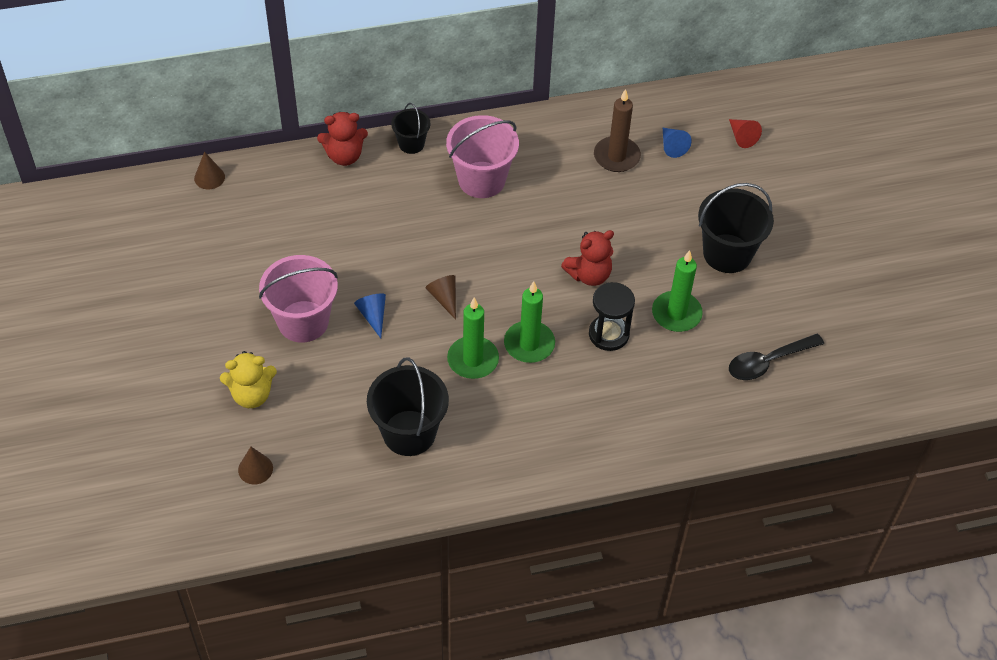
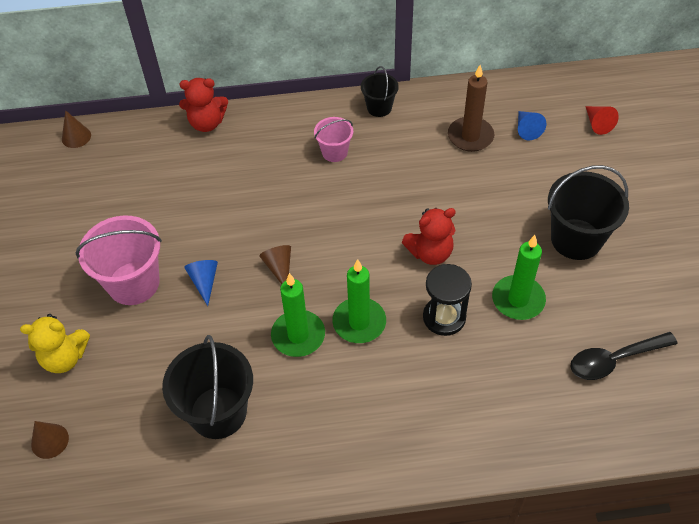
camera: 10 degrees right, 0 degrees up
(411, 144) = (272, 115): black bucket -> black bucket (379, 108)
(481, 180) = (334, 152): pink bucket -> pink bucket, size x0.55

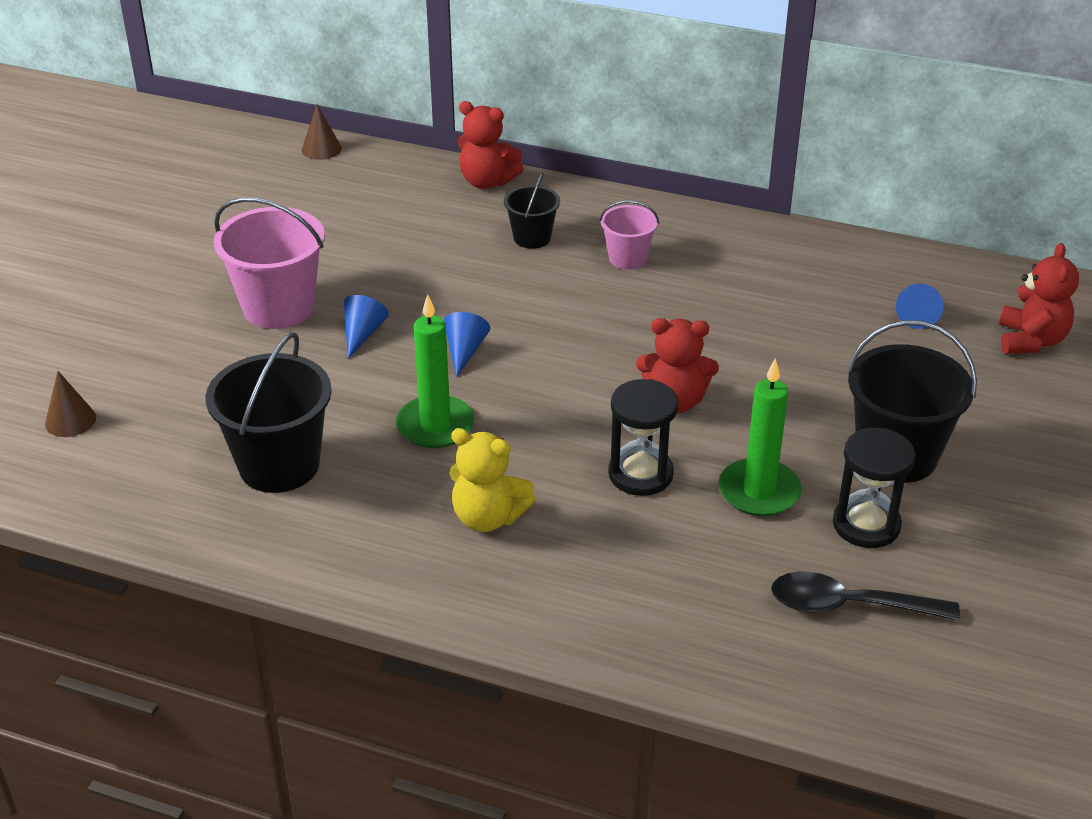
camera: 25 degrees right, 15 degrees down
(65, 357) = (147, 350): yellow teddy bear -> yellow teddy bear (488, 517)
(279, 268) = (464, 351): brown cone -> blue cone
(359, 322) = (523, 440): green candle -> none
(379, 108) = (723, 231): black bucket -> black bucket (532, 238)
(470, 136) = (828, 298): brown candle -> none
(589, 297) = (866, 525): none -> black hourglass
(597, 124) = (1030, 340): red cone -> red teddy bear

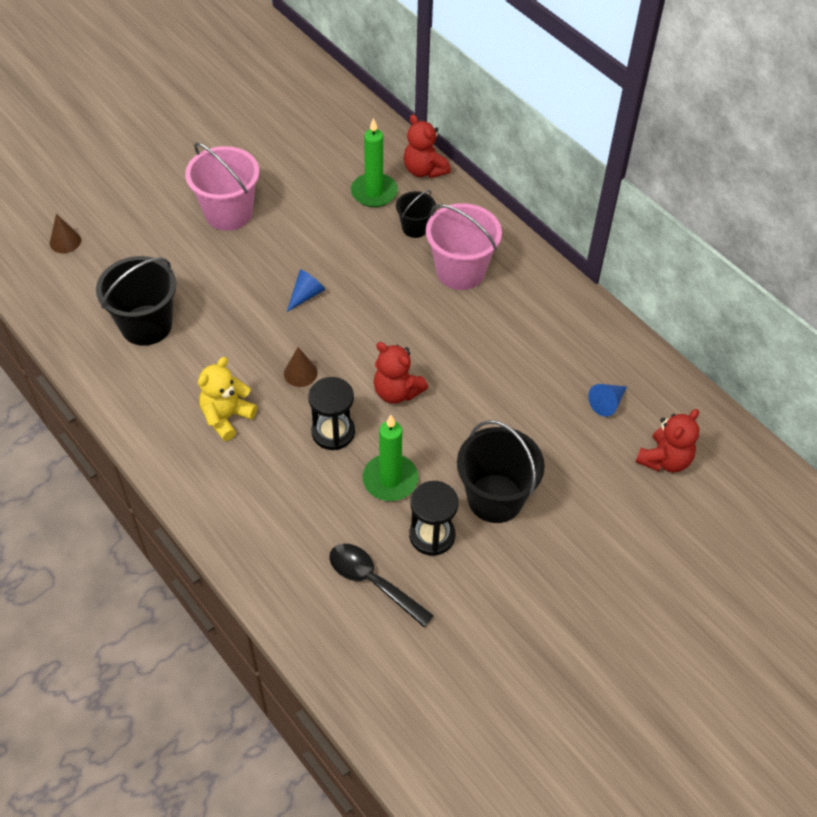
camera: 30 degrees right, 15 degrees up
(321, 149) = (345, 100): brown cone -> brown cone (300, 373)
(362, 334) = (259, 255): blue cone -> none
(435, 425) = (248, 340): green candle -> green candle (374, 192)
(488, 517) = (226, 417): yellow teddy bear -> yellow teddy bear turned 75 degrees clockwise
(627, 258) = (460, 271): pink bucket -> pink bucket, size x1.80

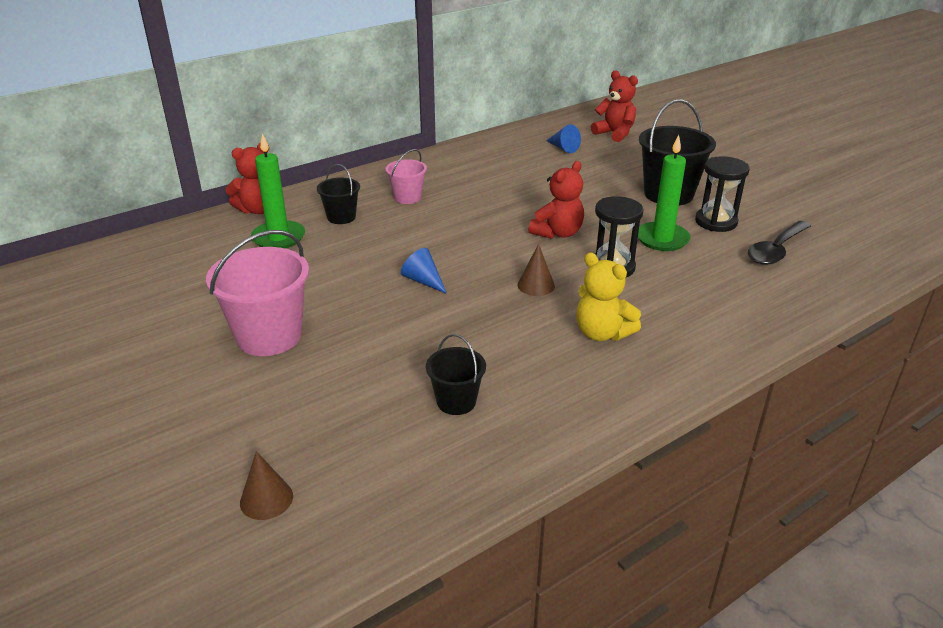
camera: 85 degrees left, 20 degrees down
(146, 325) = (456, 401): black bucket -> black bucket, size x0.55
(460, 271) = (407, 197): pink bucket -> pink bucket, size x0.55

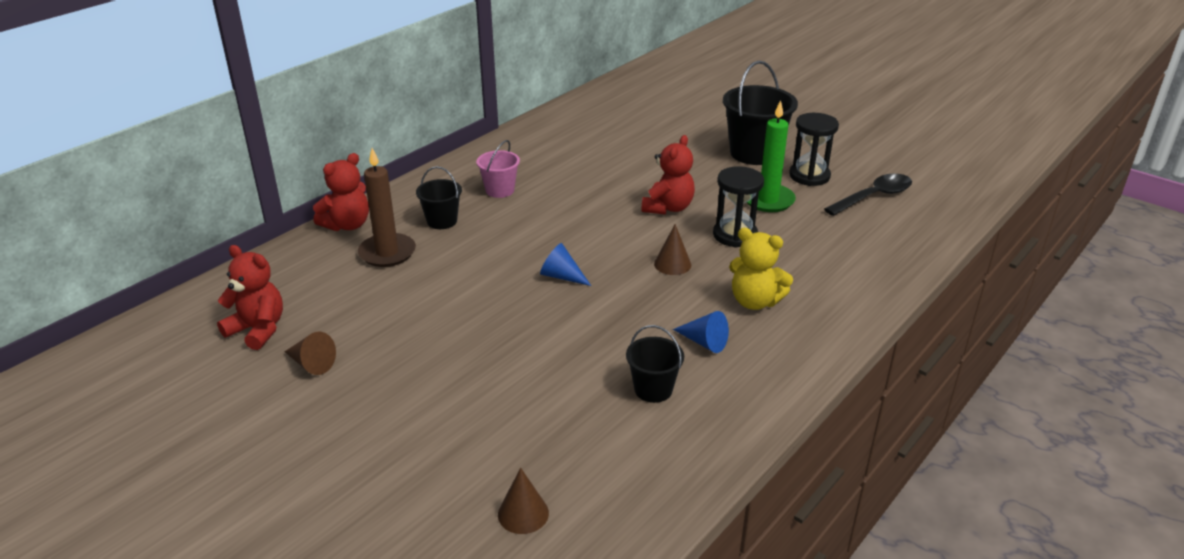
camera: 15 degrees left, 0 degrees up
(159, 323) = (311, 364): none -> brown cone
(269, 336) = (436, 358): pink bucket -> none
(278, 238) = (387, 253): green candle -> brown candle
(563, 148) = (631, 116): blue cone -> blue cone (704, 342)
(614, 133) = (674, 94): red teddy bear -> red teddy bear (258, 330)
(776, 250) = (874, 197): black spoon -> black spoon turned 150 degrees counterclockwise

